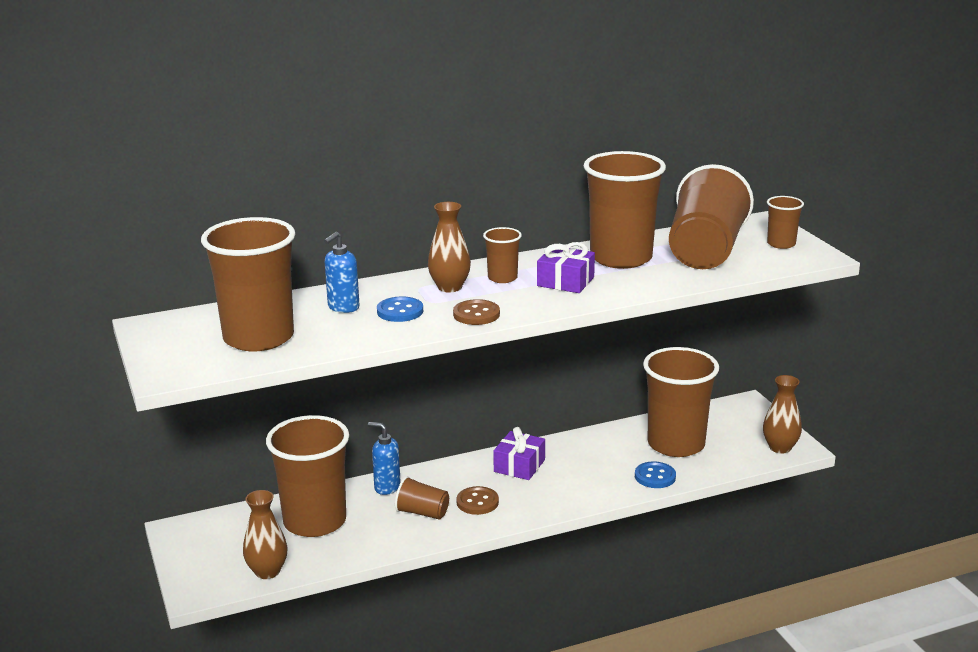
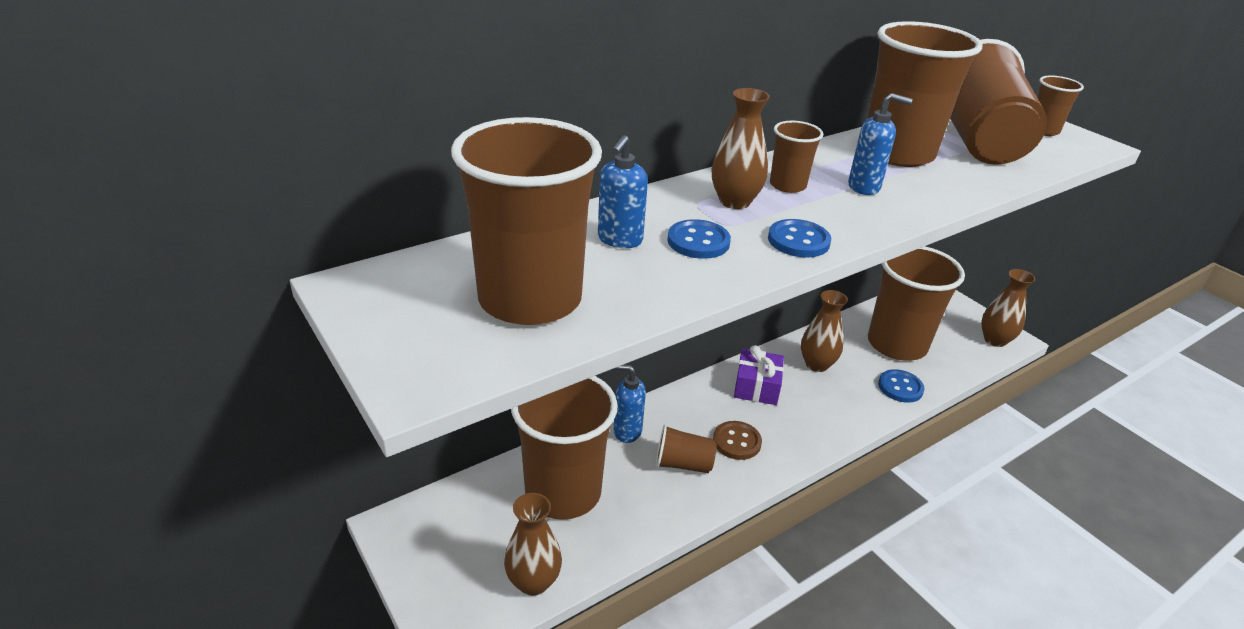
camera: 15 degrees left, 10 degrees up
(476, 314) = (798, 241): brown button -> blue button
(565, 281) = (864, 187): purple gift -> blue soap dispenser
(586, 454) = (816, 364): none -> brown vase

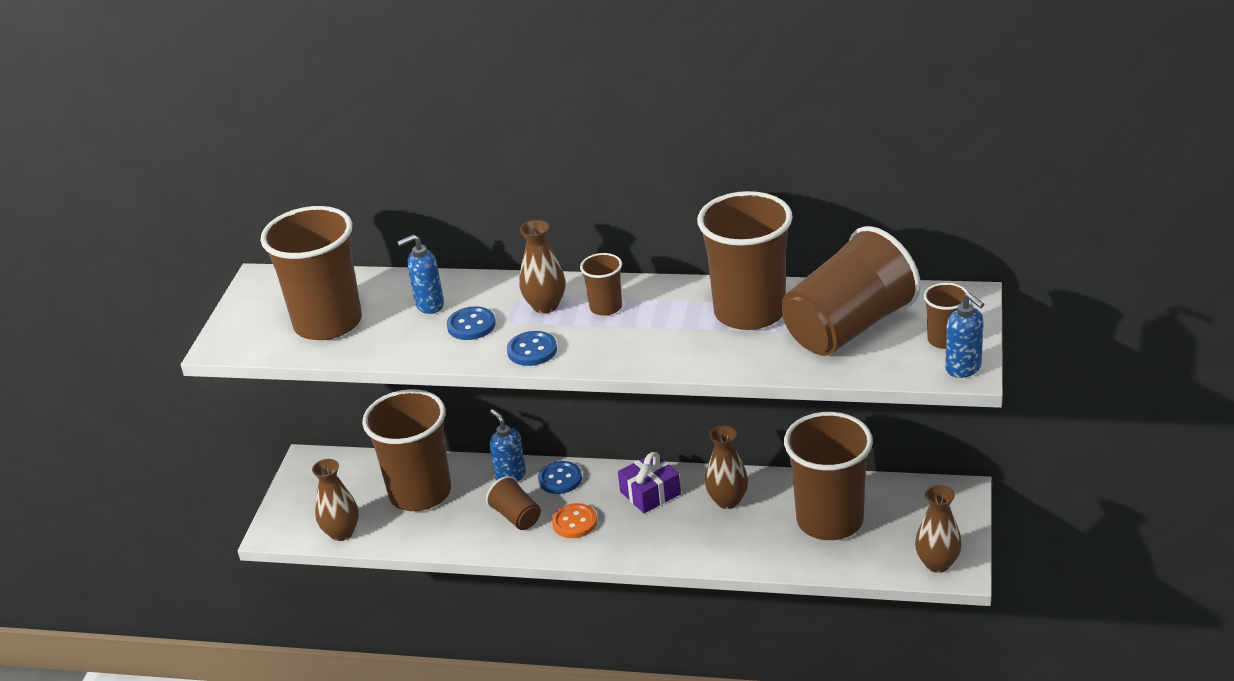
camera: 50 degrees right, 0 degrees up
(737, 442) = (574, 522): brown button -> orange button
(864, 187) = (659, 330): blue soap dispenser -> blue soap dispenser (963, 368)
(900, 387) = (769, 553): blue button -> blue button (560, 479)

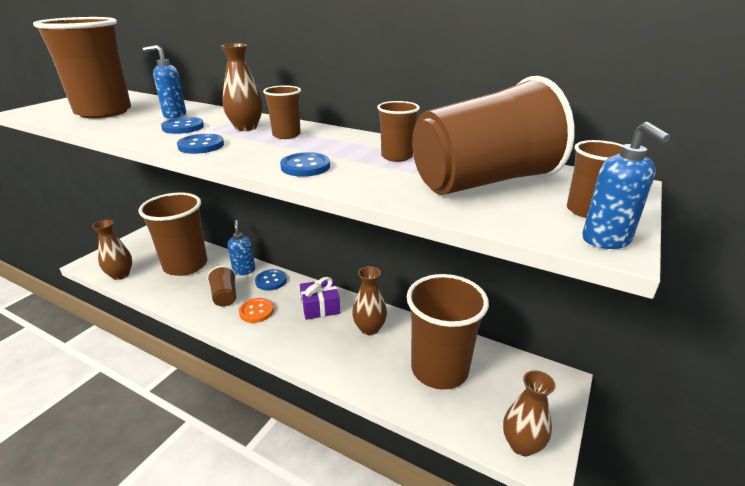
camera: 15 degrees right, 5 degrees down
(672, 352) = (305, 166): none -> blue button
(749, 312) = (396, 157): brown cup -> brown cup, size x0.46

